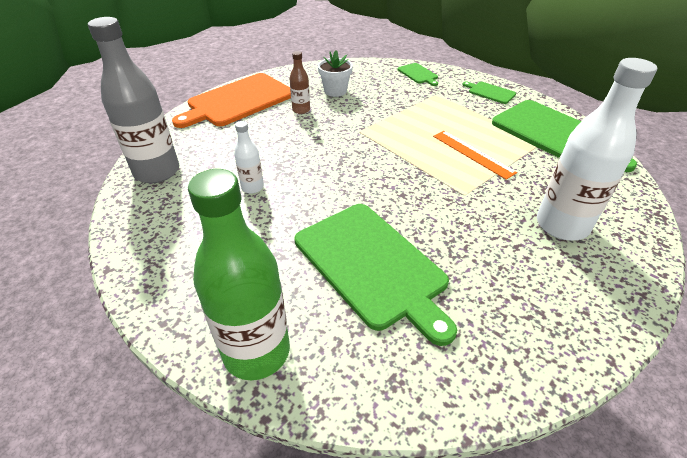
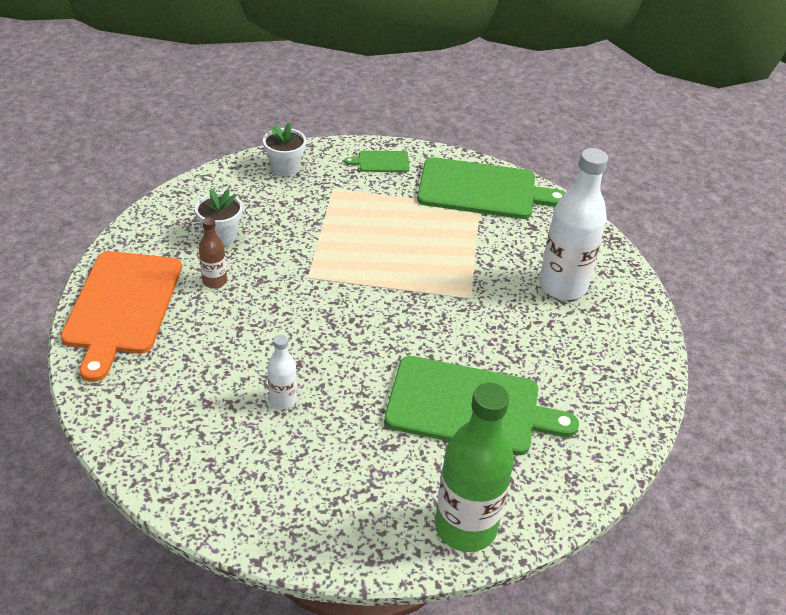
camera: 45 degrees left, 0 degrees up
(157, 172) = (157, 444): grey bottle -> none
(418, 74) = (285, 168): green cutting board -> white flower pot
(472, 154) = (436, 249): orange ruler -> none

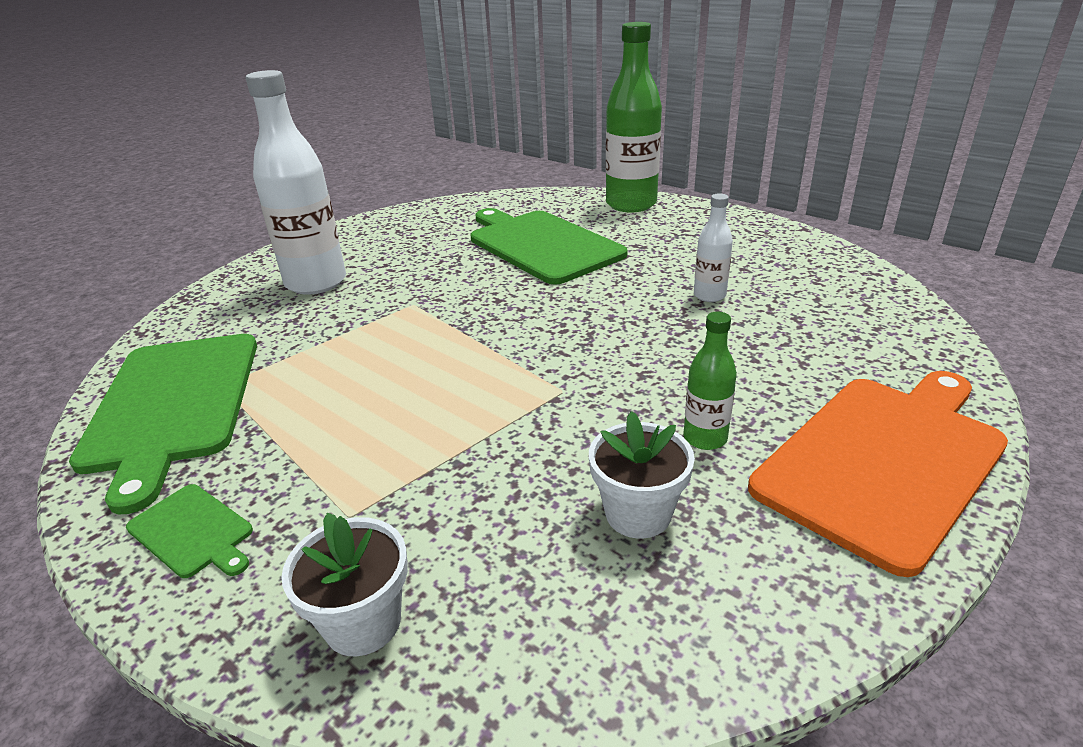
camera: 135 degrees left, 10 degrees down
(214, 281) = (705, 438): brown bottle -> green bottle
(482, 190) = (173, 405): green cutting board -> green cutting board turned 150 degrees counterclockwise

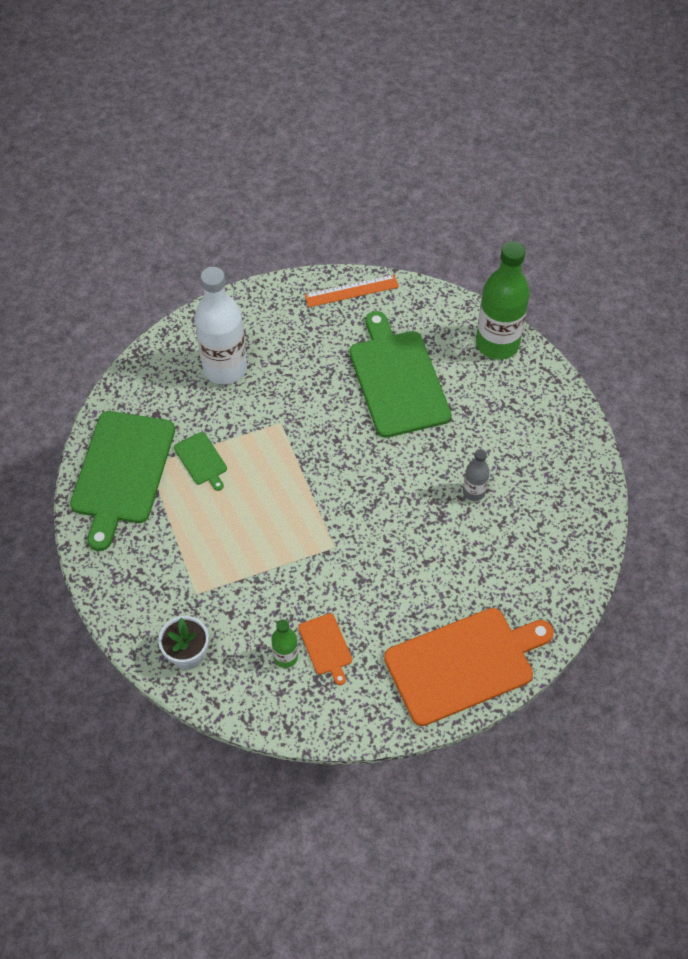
camera: 20 degrees right, 25 degrees up
(193, 532) = (125, 575): green cutting board -> green cutting board (201, 460)
(448, 208) = (351, 291): none -> orange ruler
(638, 513) = (326, 646): white flower pot -> orange cutting board
(705, 438) = (387, 613): green bottle -> green bottle (285, 657)
(709, 296) = (474, 492): white bottle -> grey bottle

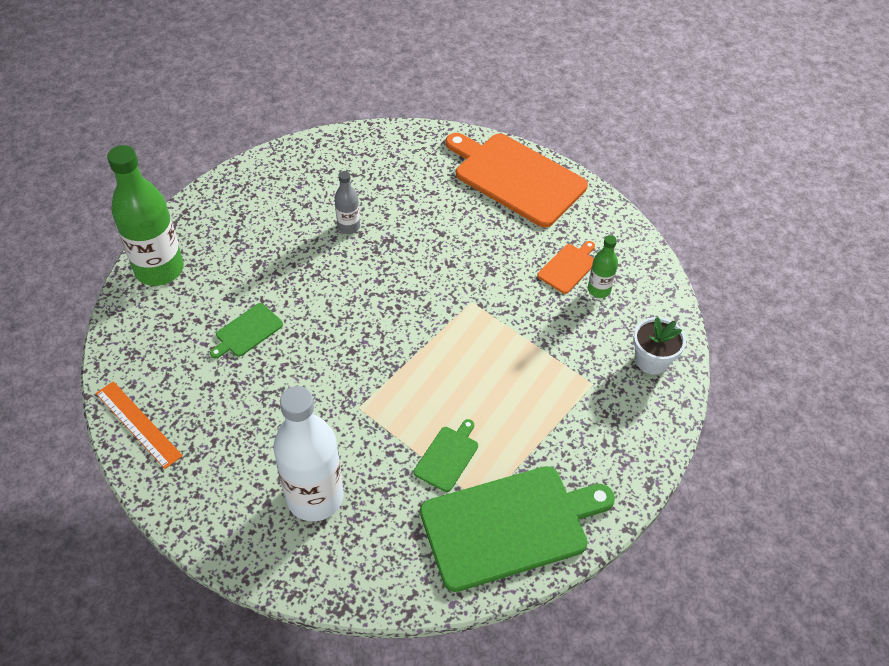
camera: 120 degrees left, 5 degrees down
(397, 379) = (247, 331): green cutting board -> green cutting board, size x0.45

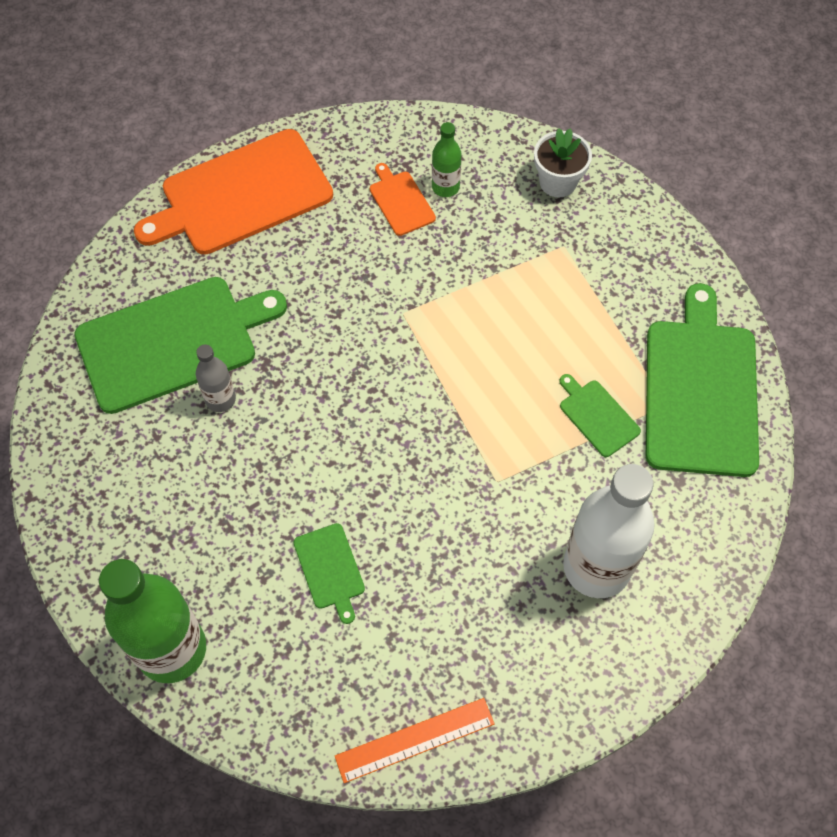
camera: 65 degrees left, 10 degrees up
(379, 187) = (173, 342): none -> green cutting board

